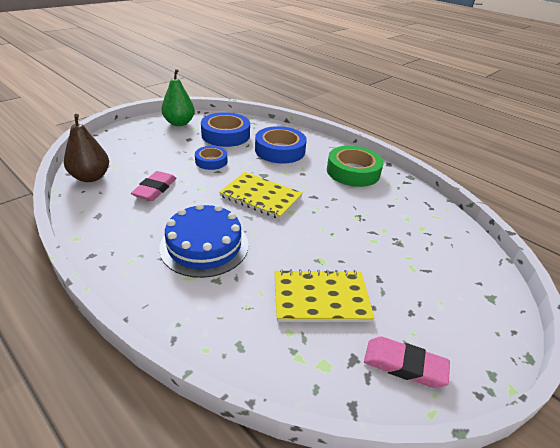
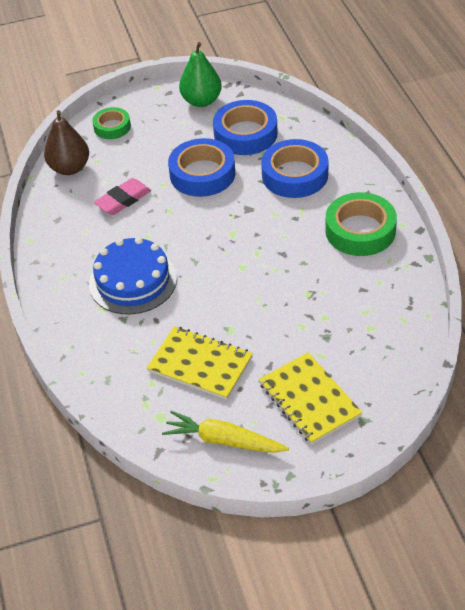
camera: 35 degrees right, 10 degrees up
(115, 146) = (112, 127): none -> green tape
(211, 161) = (202, 174): blue tape -> blue tape, size x1.69
(261, 197) = (224, 238): yellow notebook -> yellow notebook (309, 399)
(404, 365) = (223, 440): pink eraser -> yellow carrot

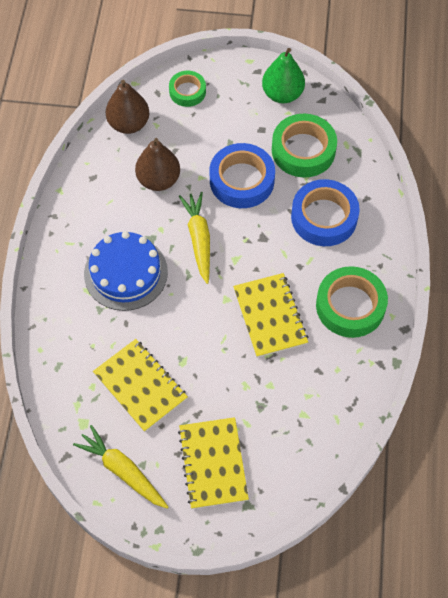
camera: 20 degrees right, 15 degrees up
(123, 200) = (158, 180): pink eraser -> brown pear
(188, 230) = (199, 239): none -> yellow carrot
(245, 134) = (303, 150): blue tape -> green tape
(291, 264) = (270, 316): none -> yellow notebook

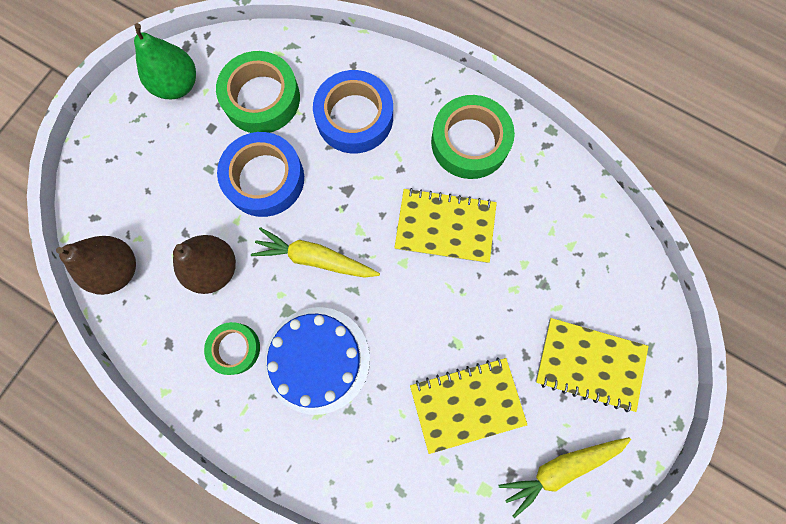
camera: 65 degrees left, 15 degrees up
(187, 91) = (113, 183): green tape -> green tape (234, 348)

